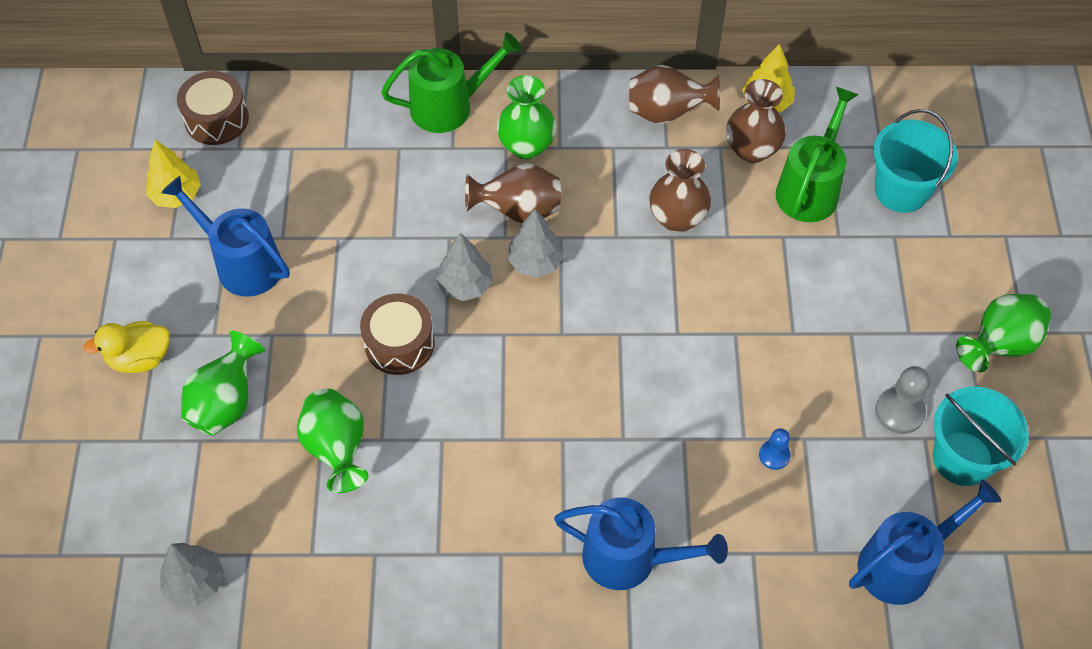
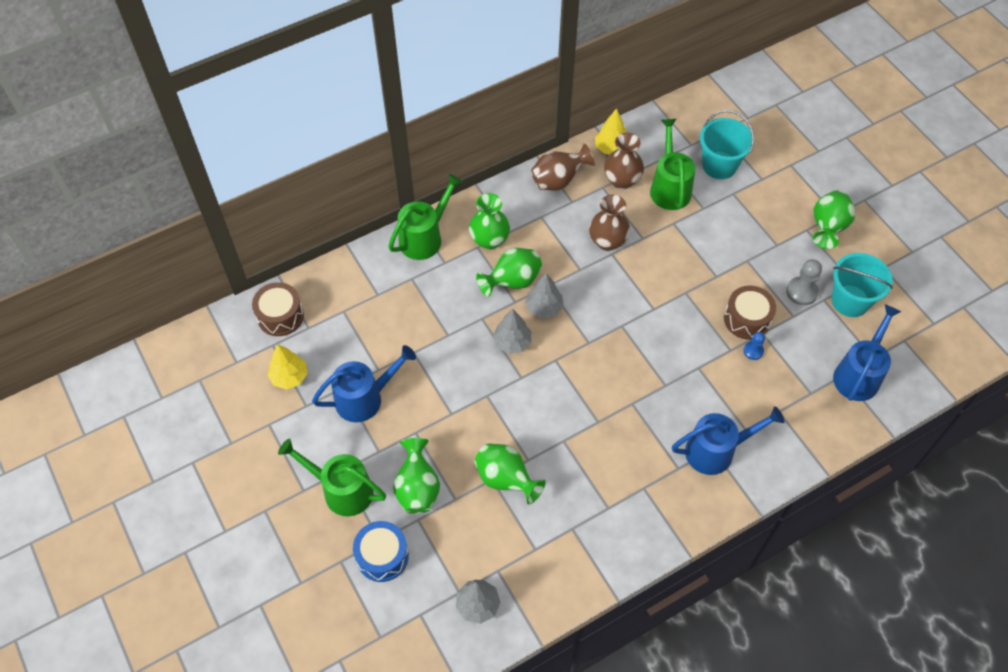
camera: 30 degrees left, 0 degrees up
(129, 461) = (382, 556): none -> blue drum
(140, 358) = (342, 490): yellow duck -> green watering can
(242, 263) = (364, 398): blue watering can -> blue watering can turned 150 degrees clockwise
(399, 344) = (498, 397): brown drum -> brown drum (747, 319)
(518, 211) = (512, 282): brown vase -> green vase

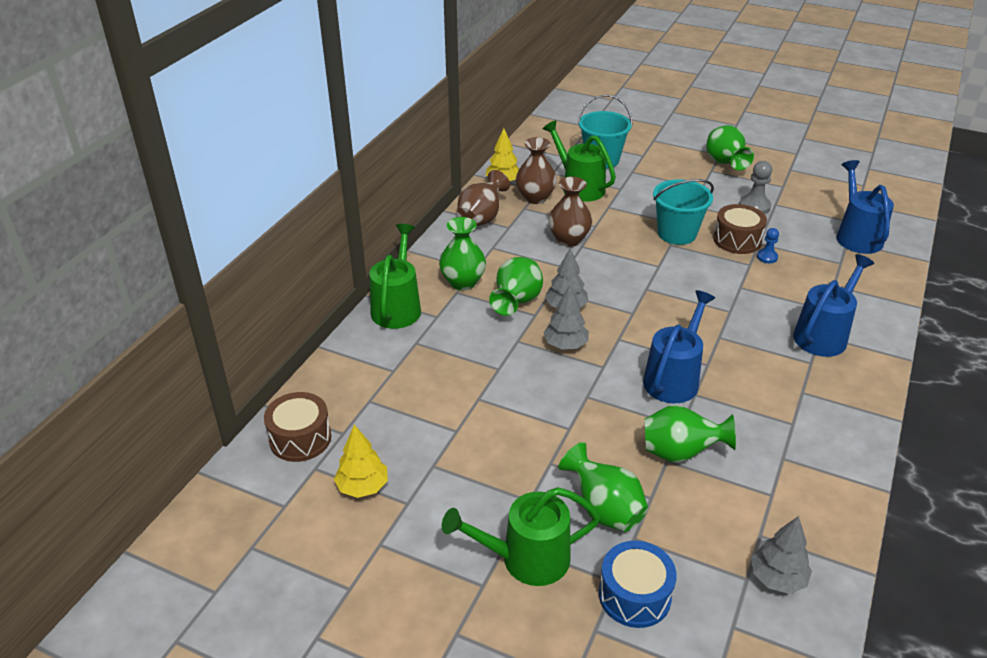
camera: 35 degrees left, 20 degrees down
(364, 398) = (466, 462): blue watering can -> blue watering can (673, 378)
(850, 301) = (794, 197): turquoise bucket -> turquoise bucket (677, 233)

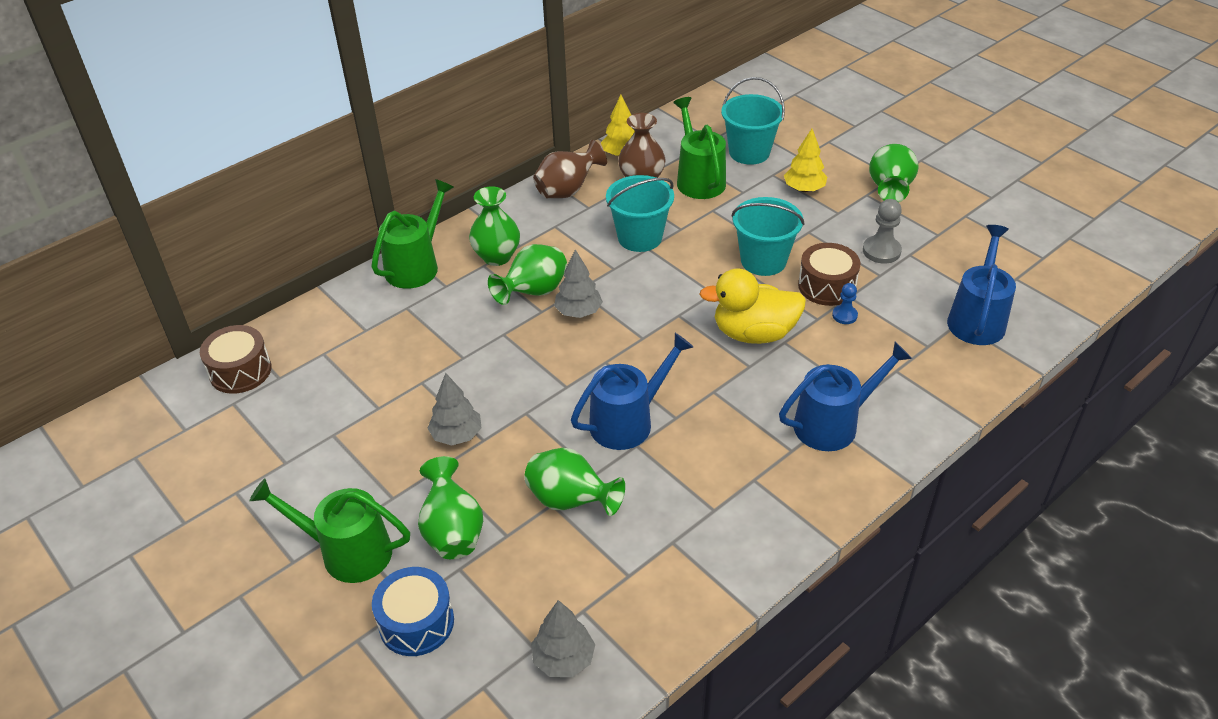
camera: 25 degrees right, 5 degrees up
(362, 487) = (259, 434): yellow tree -> yellow tree (804, 189)
(565, 345) = (546, 352): grey tree -> grey tree (456, 435)
(569, 239) = (640, 237): brown vase -> turquoise bucket
(713, 287) = (754, 333): none -> yellow duck

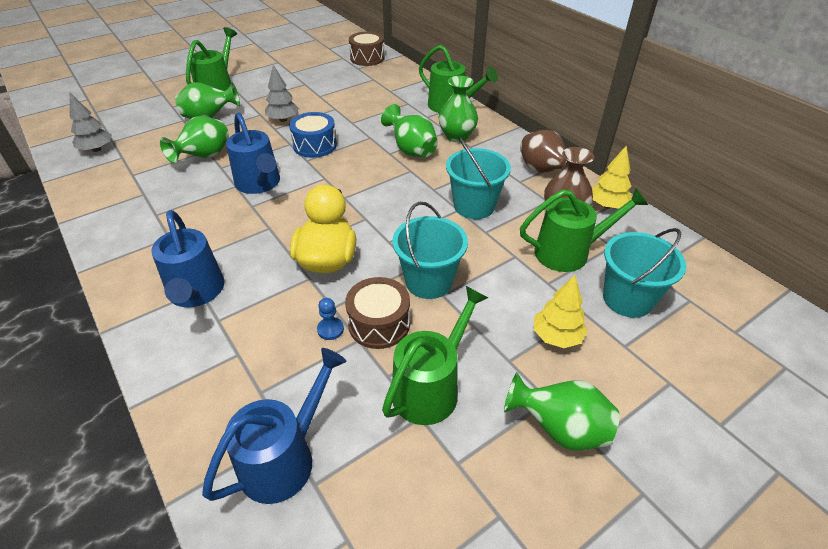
camera: 95 degrees right, 0 degrees up
(416, 622) = (158, 108): blue drum -> blue drum (315, 145)
(578, 312) = (384, 169): grey tree -> none
(881, 251) = (430, 388): grey pawn -> green watering can
(977, 319) = (284, 458): blue watering can -> blue watering can turned 75 degrees counterclockwise

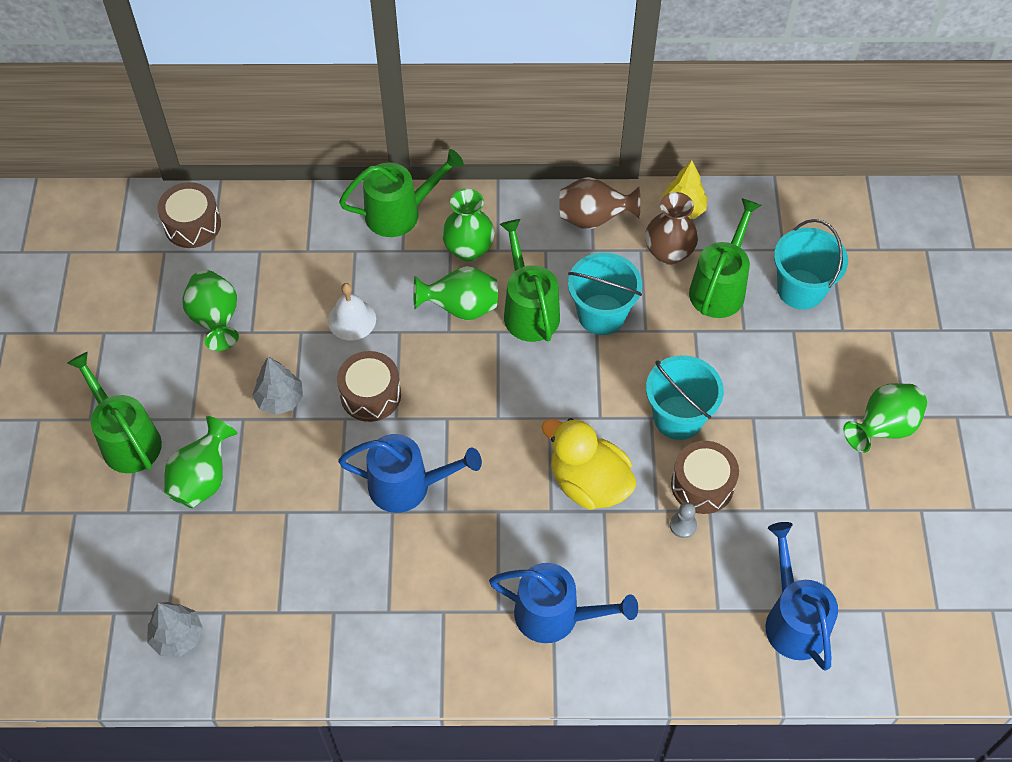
camera: 55 degrees left, 15 degrees up
(204, 157) = (300, 520): green vase -> green vase (216, 321)
(315, 145) = (370, 395): blue drum -> brown drum
(330, 329) = (683, 525): blue pawn -> grey pawn
(360, 120) = (352, 319): none -> white bell
(430, 388) = (794, 487): green watering can -> green watering can (529, 310)
(556, 336) = (803, 368): yellow tree -> none

